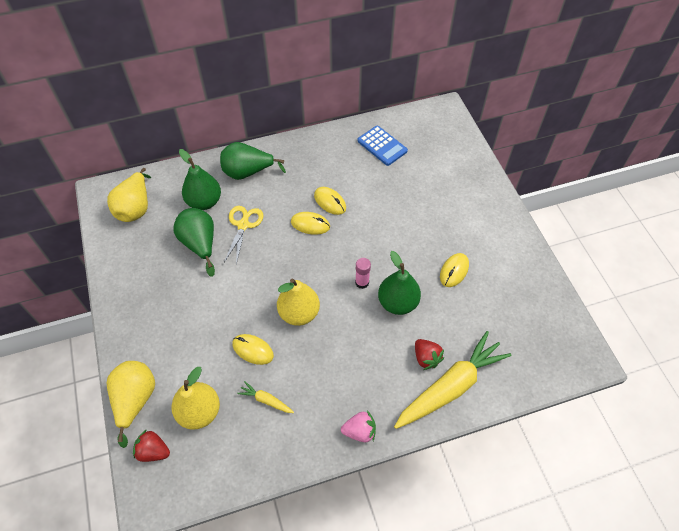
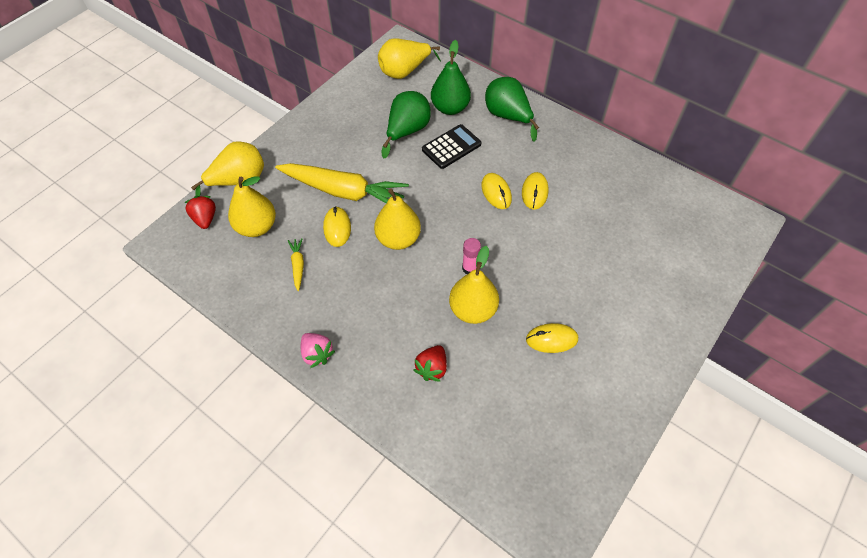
camera: 55 degrees right, 0 degrees up
(243, 225) = (451, 147): yellow scissors -> black calculator
(382, 146) = (641, 194): blue calculator -> none
(397, 302) = (473, 310): green pear -> yellow pear
(450, 386) = (417, 407): yellow carrot -> yellow carrot (344, 191)

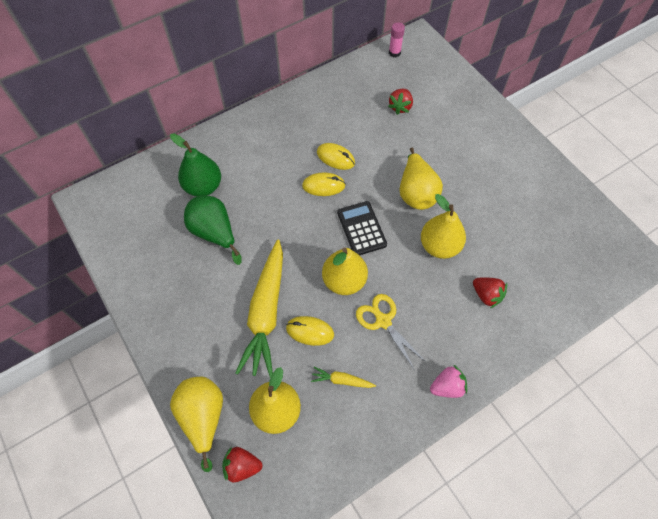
camera: 70 degrees left, 5 degrees up
(344, 191) = (266, 313): yellow carrot -> yellow carrot turned 150 degrees clockwise
(367, 282) = (383, 321): none -> yellow scissors
(404, 71) = (130, 210): yellow pear -> yellow pear (416, 192)
(451, 147) = (254, 202): black calculator -> black calculator (361, 228)
(470, 268) = (397, 234): pink glue stick -> pink glue stick (394, 53)
(508, 116) = (239, 145): green pear -> none
(551, 339) = (483, 200): yellow mouse -> none
(634, 229) = (400, 107): none -> red strawberry

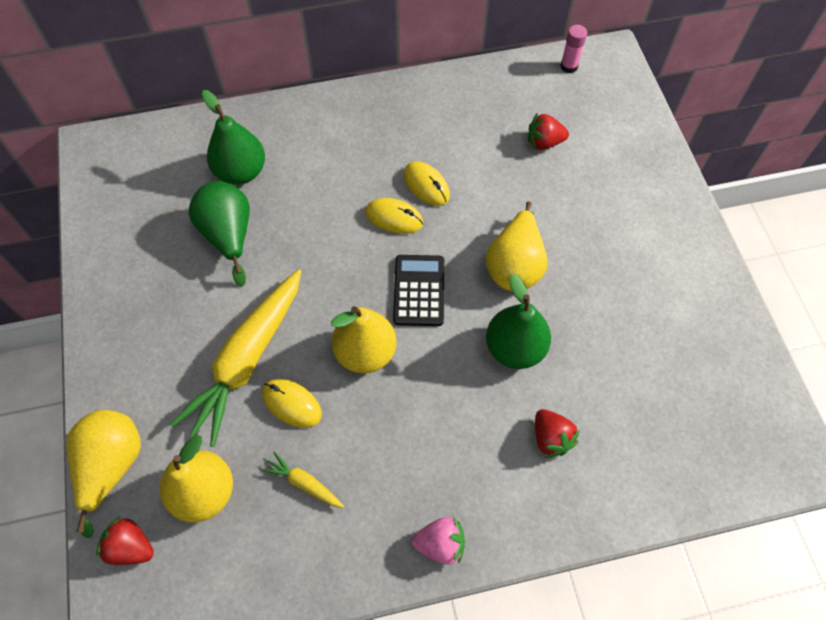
camera: 20 degrees right, 0 degrees up
(383, 321) = (393, 424): yellow scissors -> none
(400, 107) = (544, 142): red strawberry -> red strawberry turned 45 degrees clockwise
(439, 246) = (515, 348): yellow pear -> green pear

